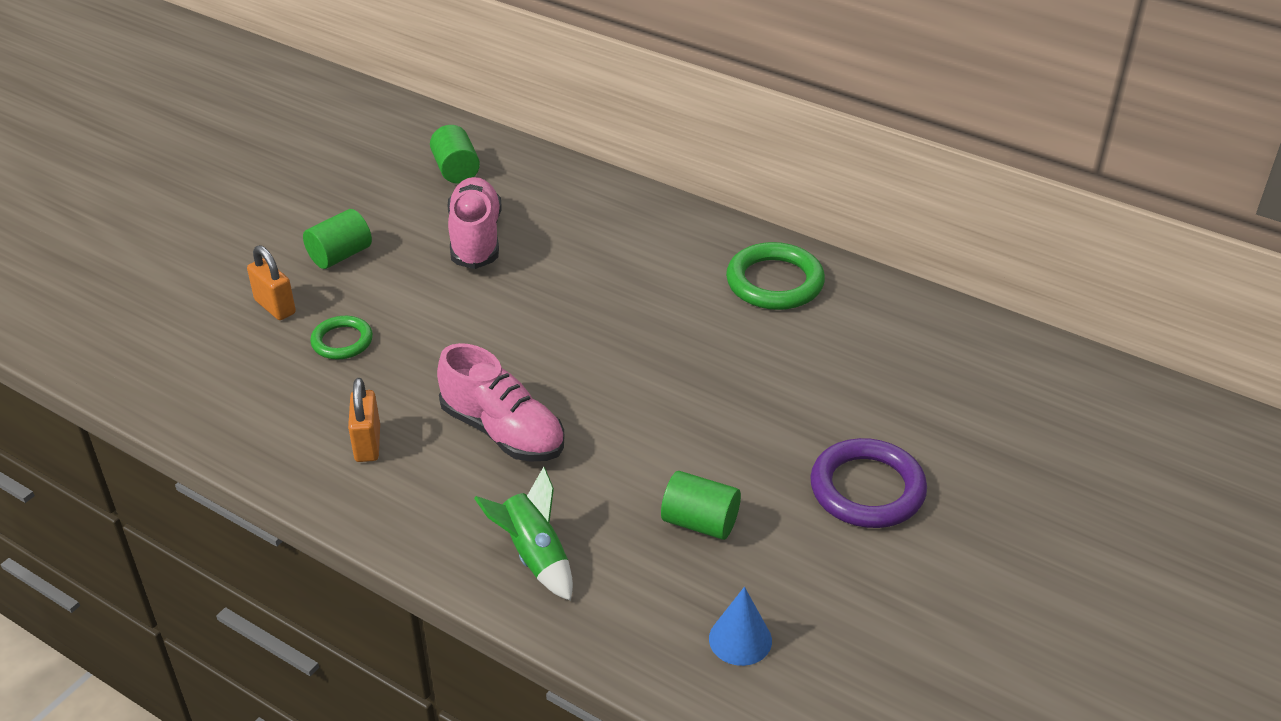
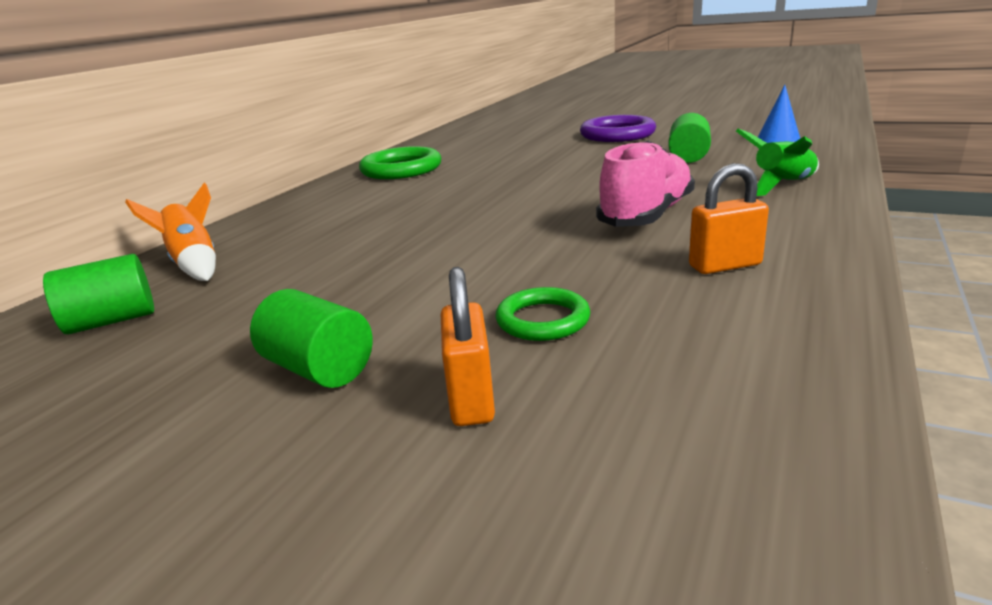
camera: 95 degrees left, 15 degrees down
(275, 307) = (471, 399): orange padlock -> orange padlock turned 45 degrees counterclockwise
(475, 239) = (303, 279): pink shoe -> none
(542, 184) = (194, 263): none -> orange rocket

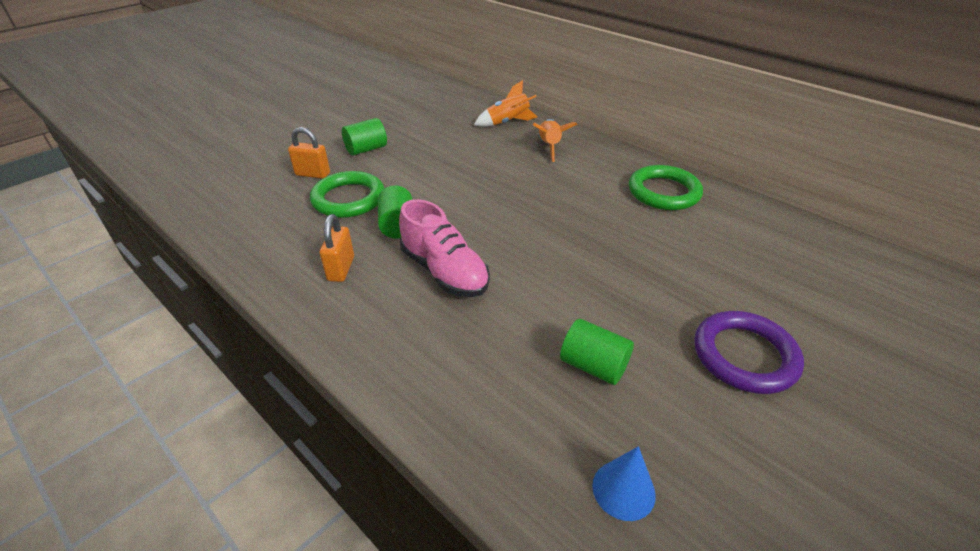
camera: 105 degrees right, 15 degrees up
(112, 321) = (454, 111): green cylinder -> green cylinder (397, 225)
(294, 224) = (549, 147): none -> orange rocket
(543, 320) = (348, 199): green ring -> green ring, size x1.68
(783, 186) = (446, 375): green rocket -> none

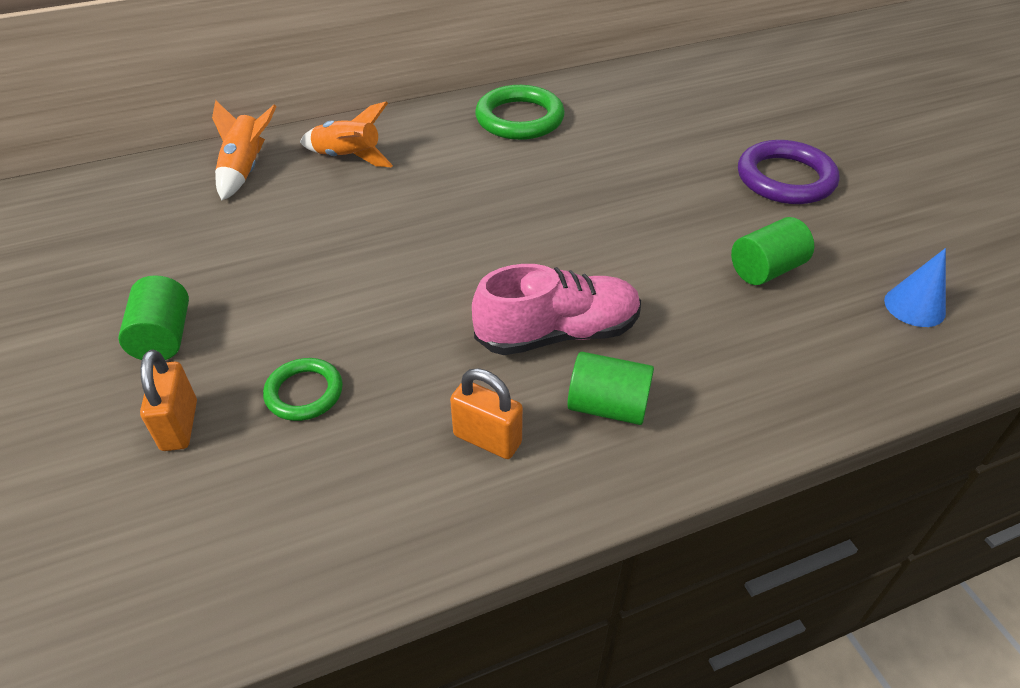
camera: 65 degrees left, 5 degrees up
(312, 174) = (180, 425): orange padlock -> orange padlock turned 45 degrees counterclockwise
(348, 199) = (304, 393): green ring -> green ring, size x0.60
(397, 225) = (422, 353): green cylinder -> green cylinder (607, 406)

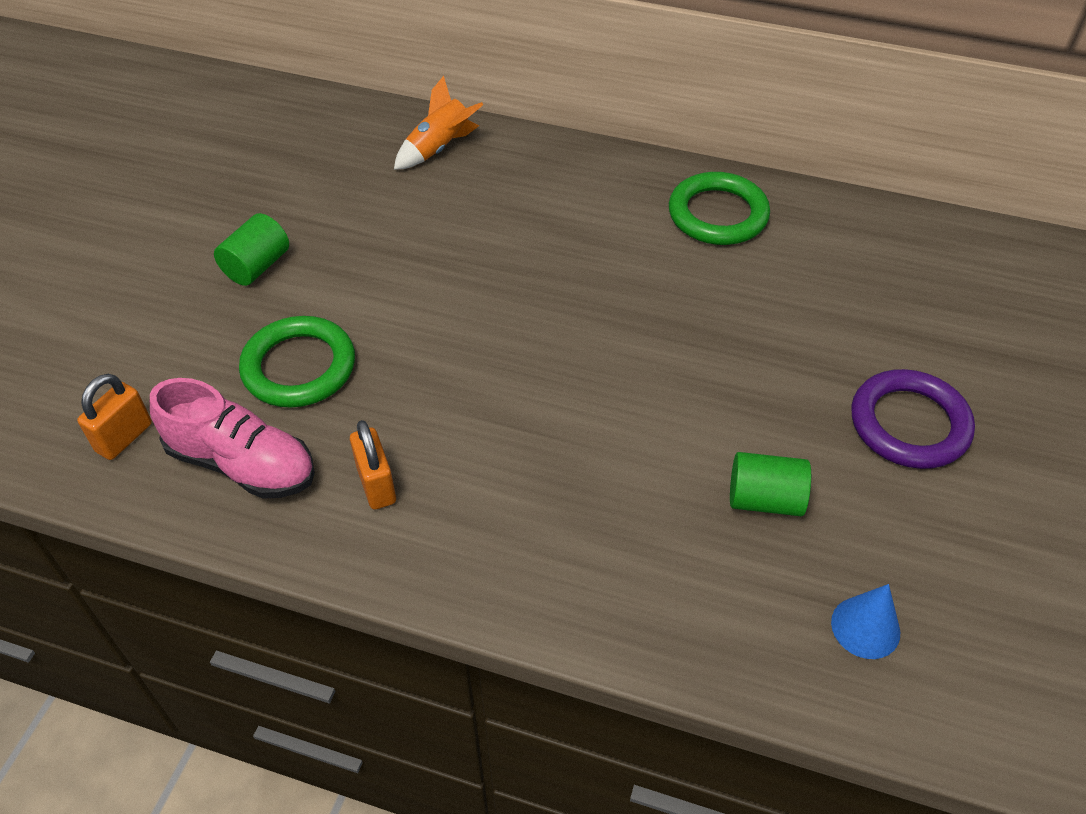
camera: 40 degrees right, 5 degrees up
(180, 425) = (207, 340): orange padlock -> orange padlock (124, 437)
(304, 393) = (299, 367): green ring -> green ring, size x1.68
(348, 158) = (527, 178): orange rocket -> none
(558, 333) = (517, 438): pink shoe -> pink shoe (242, 464)
(607, 406) = (486, 521): green cylinder -> none

